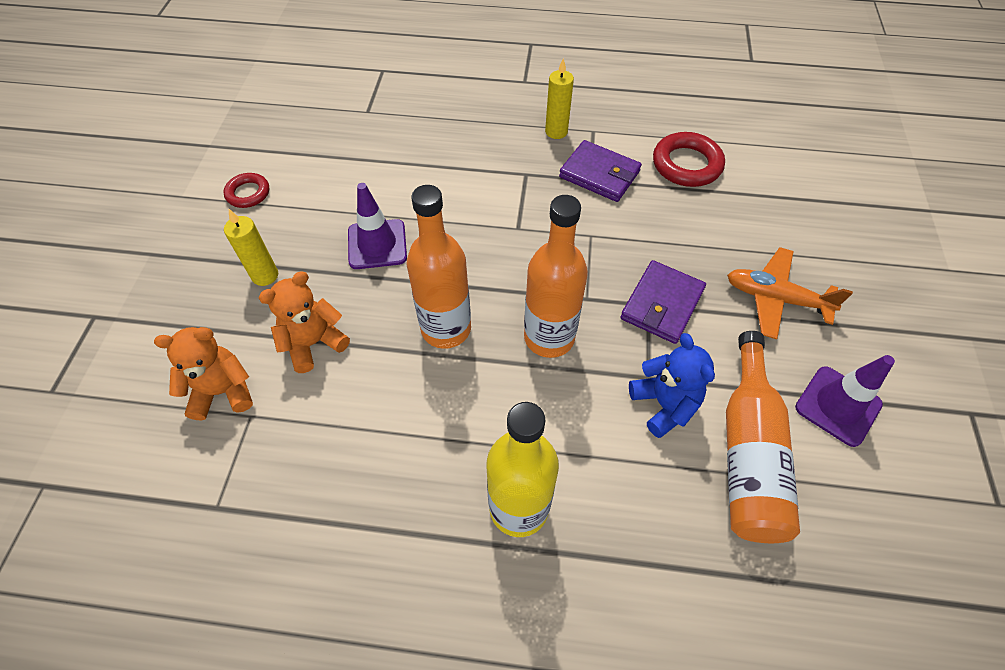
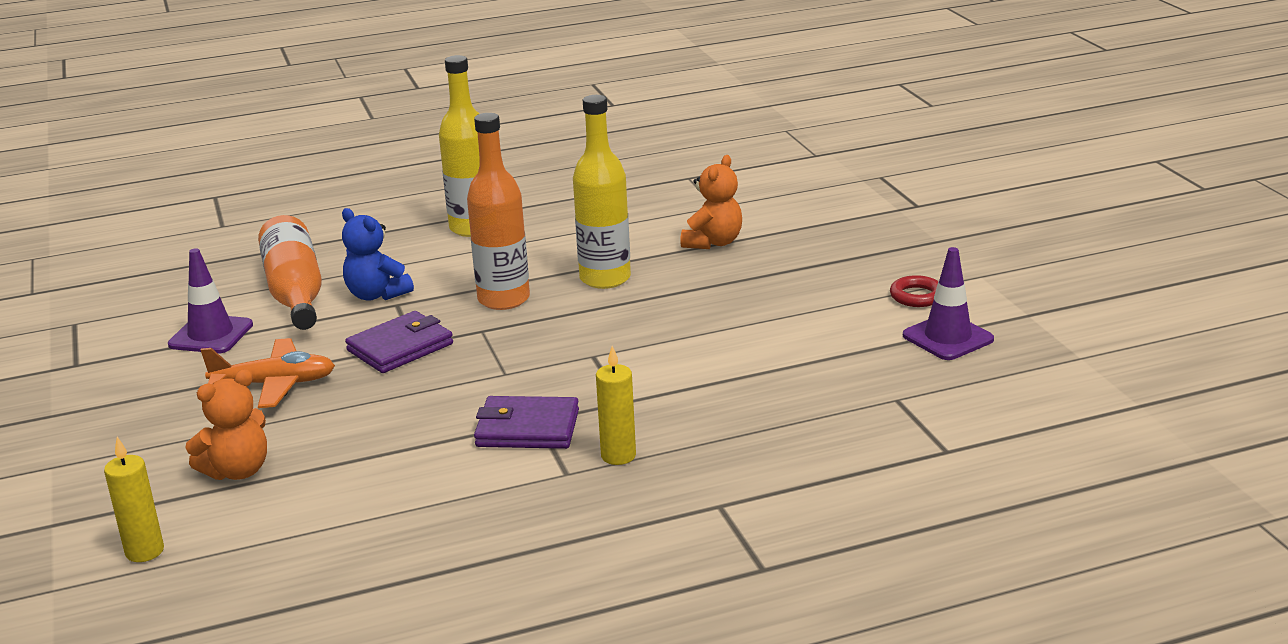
camera: 155 degrees right, 30 degrees down
(223, 391) = (753, 208): orange teddy bear -> orange teddy bear (237, 471)
(265, 275) = (810, 259): yellow candle -> yellow candle (144, 551)
(377, 244) = (731, 303): purple traffic cone -> purple traffic cone (947, 337)
(446, 329) = (605, 278): orange bottle -> yellow bottle
(662, 304) = (400, 347): purple wallet -> purple wallet turned 45 degrees clockwise
(686, 164) = (412, 474): red ring -> none

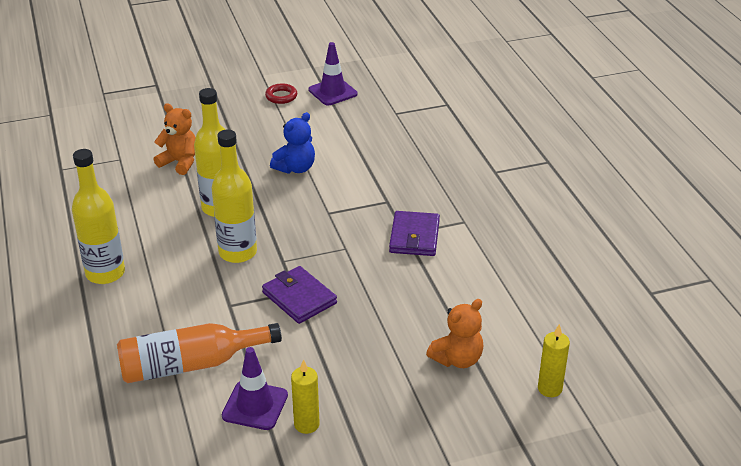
camera: 90 degrees left, 10 degrees up
(237, 471) = (457, 359): orange teddy bear -> orange teddy bear turned 90 degrees clockwise
(274, 384) = (342, 356): orange plane -> none
(376, 295) = (210, 317): blue teddy bear -> blue teddy bear (295, 168)
(504, 299) = (238, 252): orange bottle -> yellow bottle
(618, 456) = (446, 203): yellow candle -> yellow candle (306, 424)

